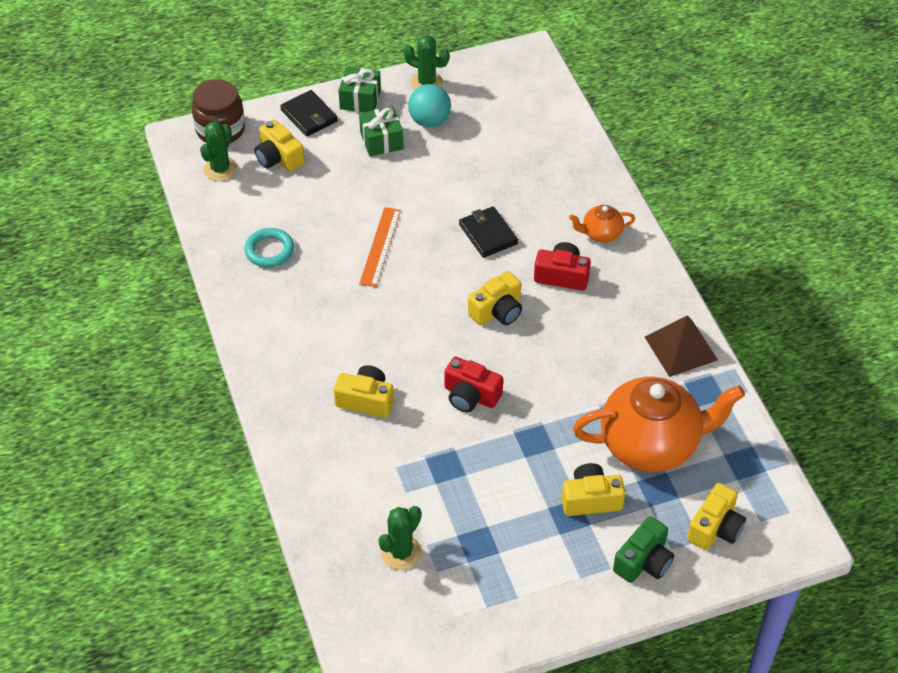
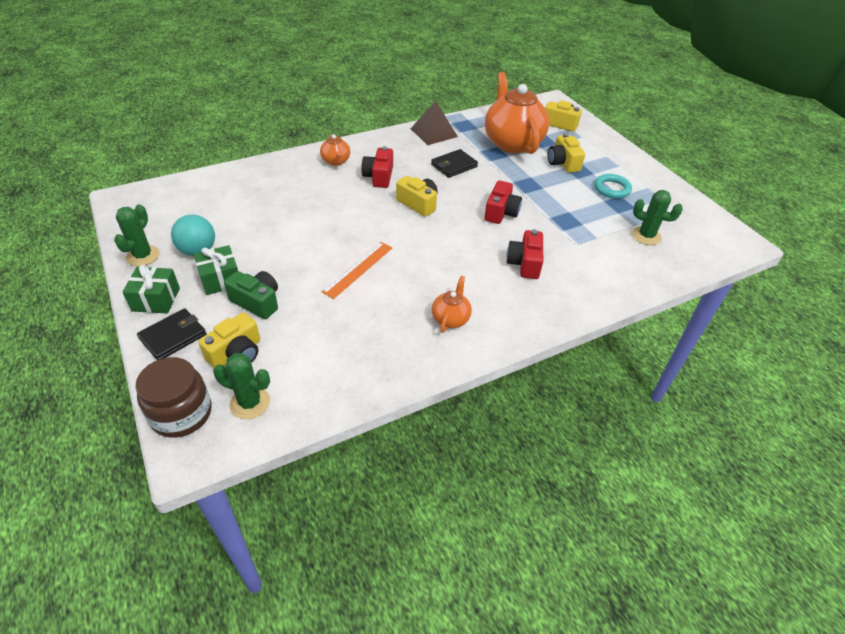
camera: 100 degrees left, 5 degrees down
(269, 250) = (370, 343): turquoise ring -> turquoise ring (611, 189)
(289, 317) = (450, 319): none -> orange teapot
(366, 400) = (524, 263): yellow camera -> red camera
(380, 246) = (358, 269): orange ruler -> orange ruler turned 60 degrees counterclockwise
(488, 234) = (339, 211): black wallet -> black wallet (454, 165)
(643, 561) = (595, 145): green camera -> green camera (257, 302)

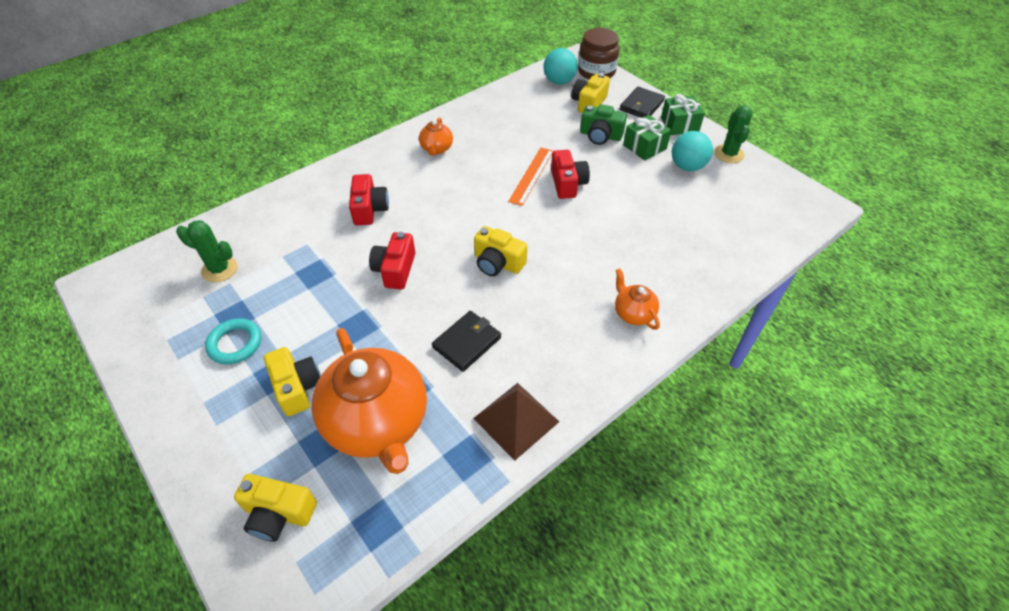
camera: 170 degrees right, 5 degrees up
(250, 403) = (559, 81): green cactus -> turquoise ball
(379, 177) = (563, 297): red camera -> red camera (567, 183)

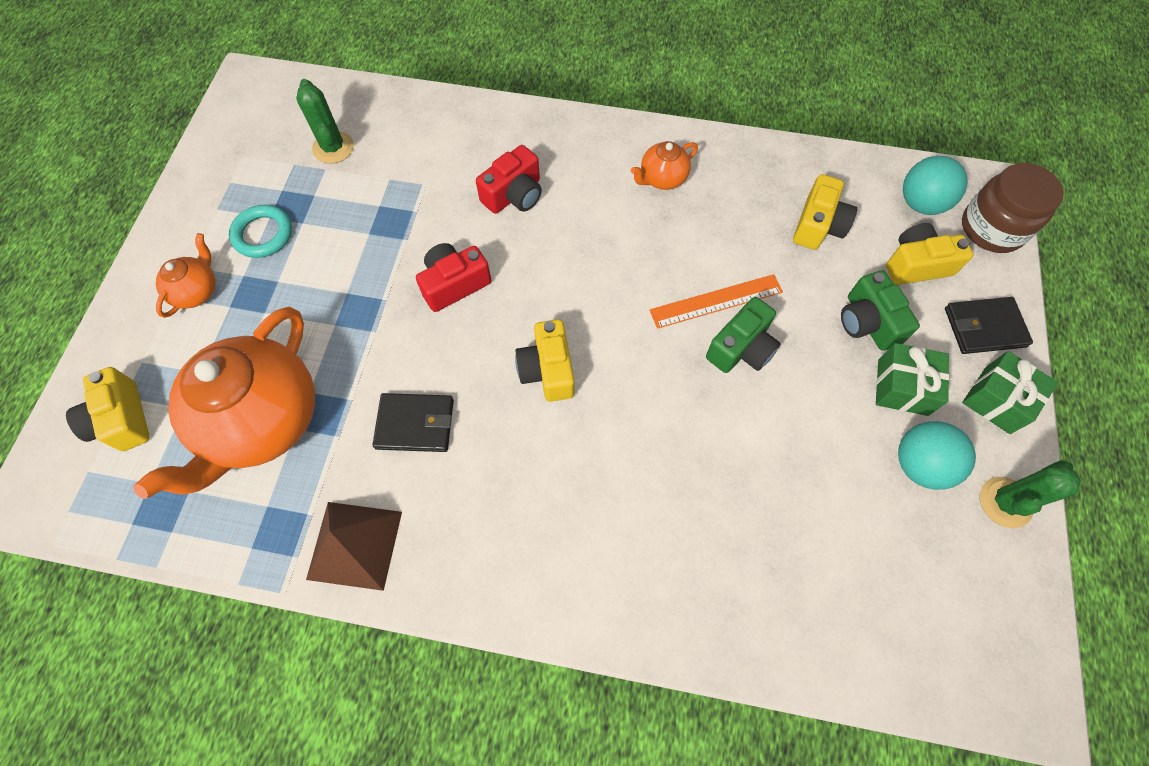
camera: 50 degrees right, 15 degrees up
(297, 387) = (253, 323): yellow camera -> yellow camera (818, 225)
(567, 183) = (741, 348): red camera -> green camera
(633, 313) = (596, 567): orange teapot -> orange teapot (197, 291)

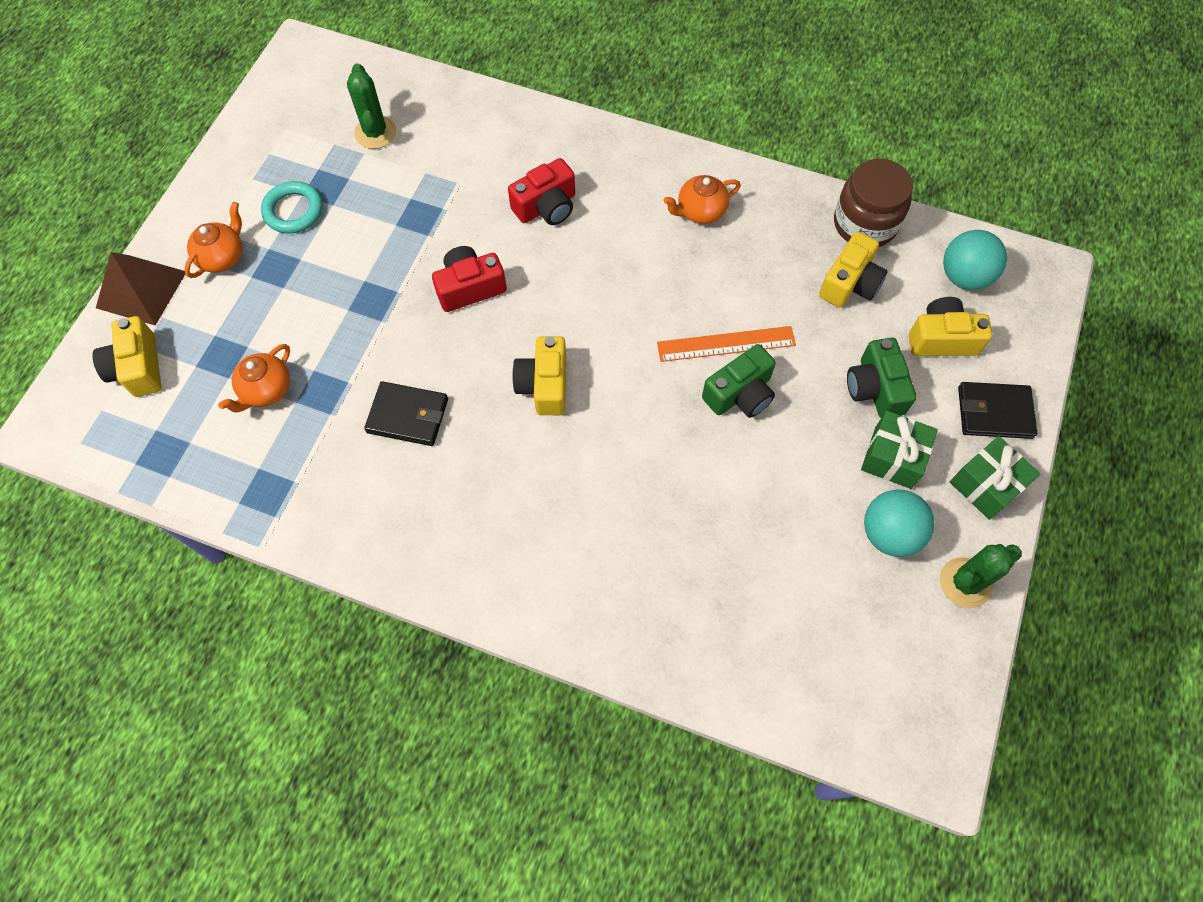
camera: 10 degrees right, 0 degrees up
(263, 421) = (266, 390): orange teapot -> orange teapot, size x0.45
(354, 545) = (332, 516): brown pyramid -> brown pyramid (141, 289)
(992, 228) = (1032, 313): brown jar -> brown jar (865, 224)

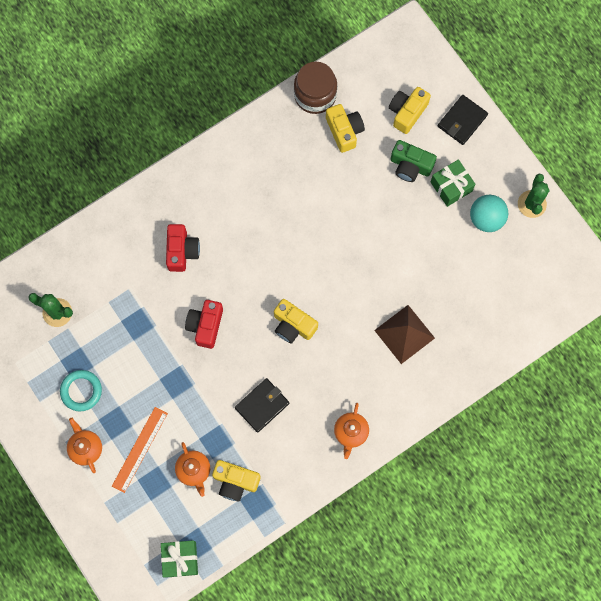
camera: 55 degrees left, 10 degrees up
(138, 368) = (129, 532): yellow camera -> yellow camera (235, 481)
(141, 289) = (75, 505): brown pyramid -> brown pyramid (404, 334)
(700, 211) = (245, 173): orange teapot -> orange teapot (350, 432)
(726, 344) = (334, 218): orange ruler -> orange ruler (140, 449)
(740, 394) = (367, 232): green camera -> none
(964, 276) = (381, 72): turquoise ball -> none
(986, 485) = (494, 155): green gift -> green gift (180, 559)

